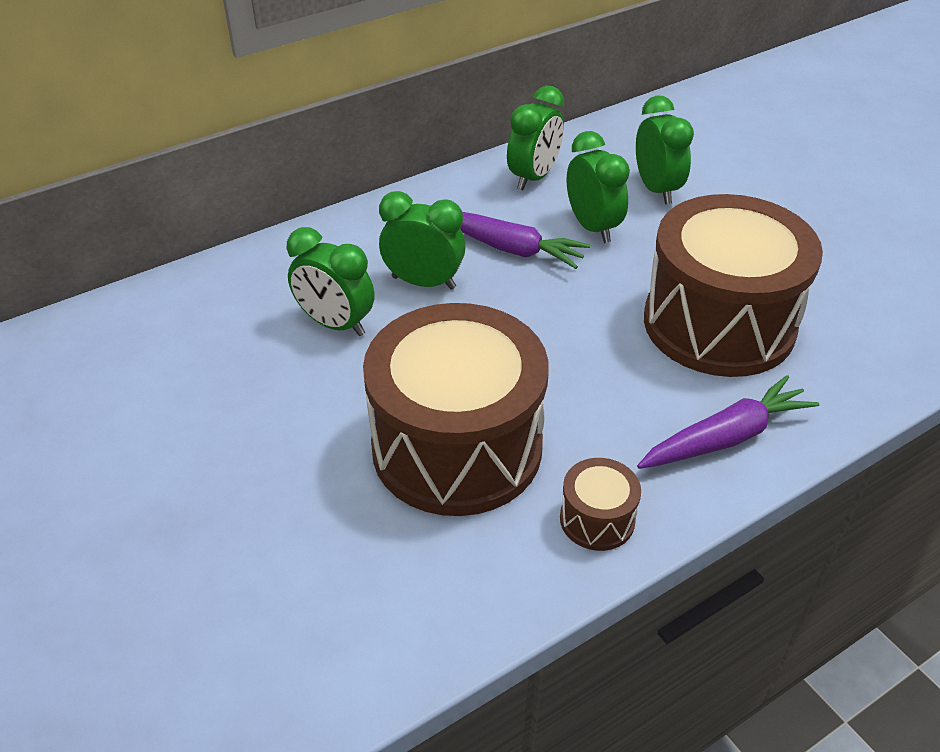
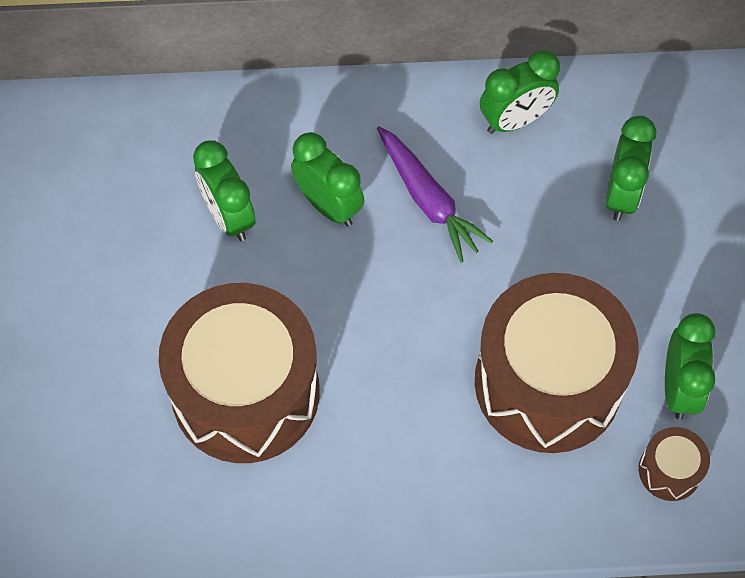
camera: 30 degrees right, 20 degrees up
(592, 227) = (523, 213): green clock -> green clock (679, 388)
(597, 519) = (304, 513): brown drum -> brown drum (669, 470)
(725, 437) = (458, 497): purple carrot -> none

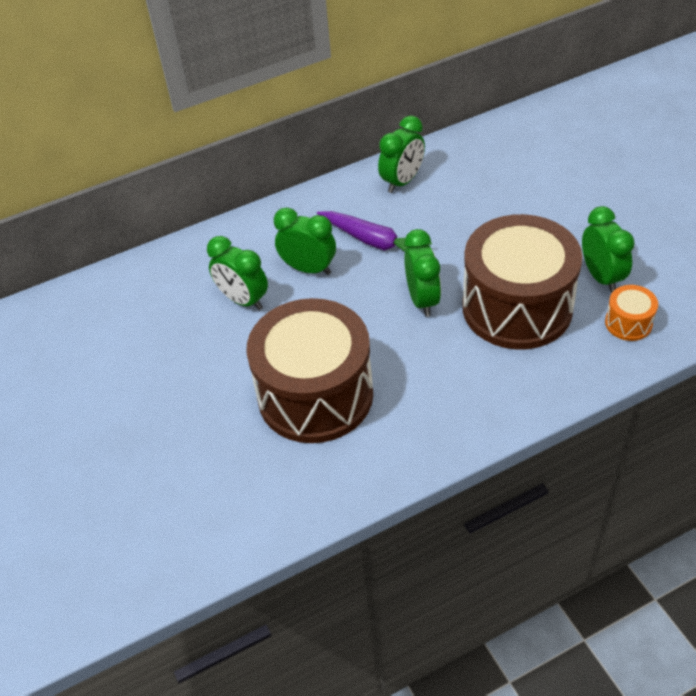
camera: 20 degrees left, 15 degrees down
(621, 194) = (494, 193): green clock -> green clock (422, 300)
(669, 470) = (628, 323): brown drum -> orange drum

